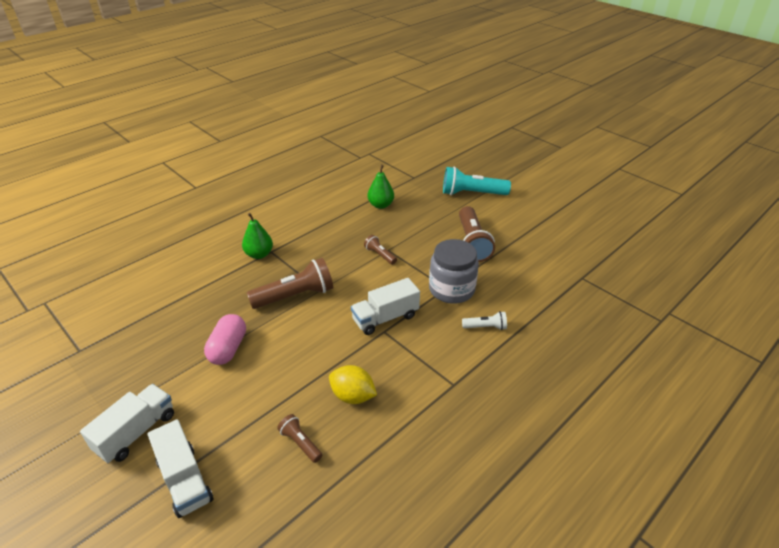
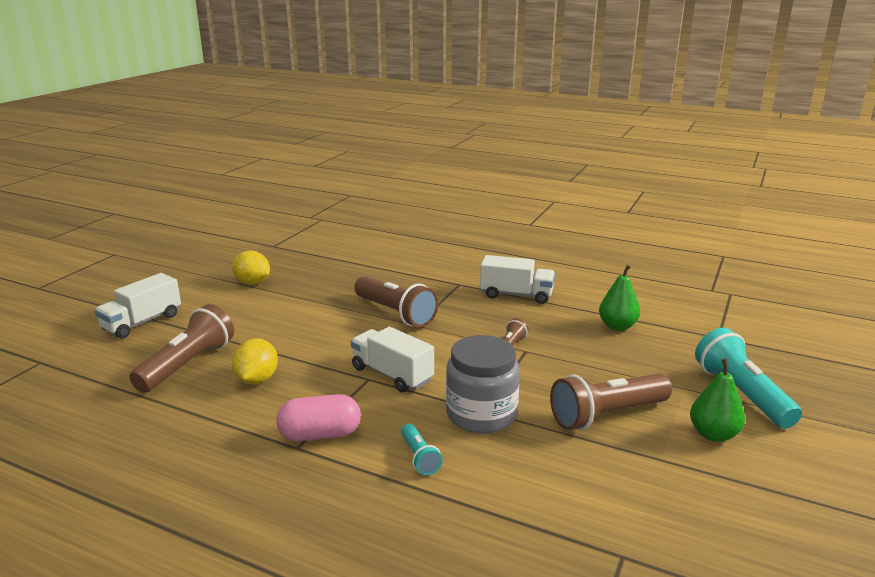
camera: 70 degrees right, 15 degrees down
(136, 432) = (190, 290): white truck -> white truck (516, 295)
(161, 378) = (253, 283): none -> yellow lemon
(228, 348) = (300, 300): pink capsule -> pink capsule (320, 434)
(259, 254) = (448, 279): green pear -> green pear (713, 434)
(300, 443) = (188, 364): brown flashlight -> brown flashlight, size x1.98
(485, 327) = (419, 457): white flashlight -> turquoise flashlight

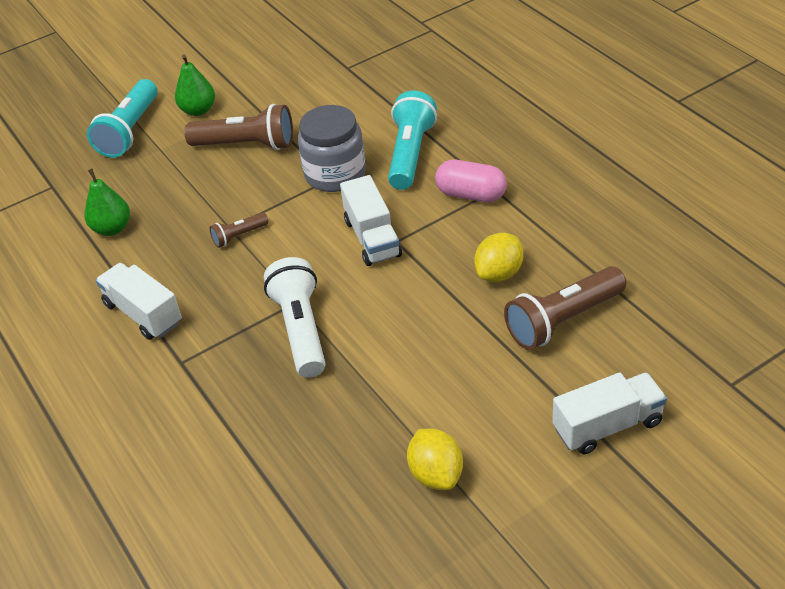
camera: 145 degrees left, 20 degrees up
(395, 313) = (301, 329): brown flashlight -> white flashlight
(419, 457) = (410, 154): turquoise flashlight -> turquoise flashlight, size x1.98

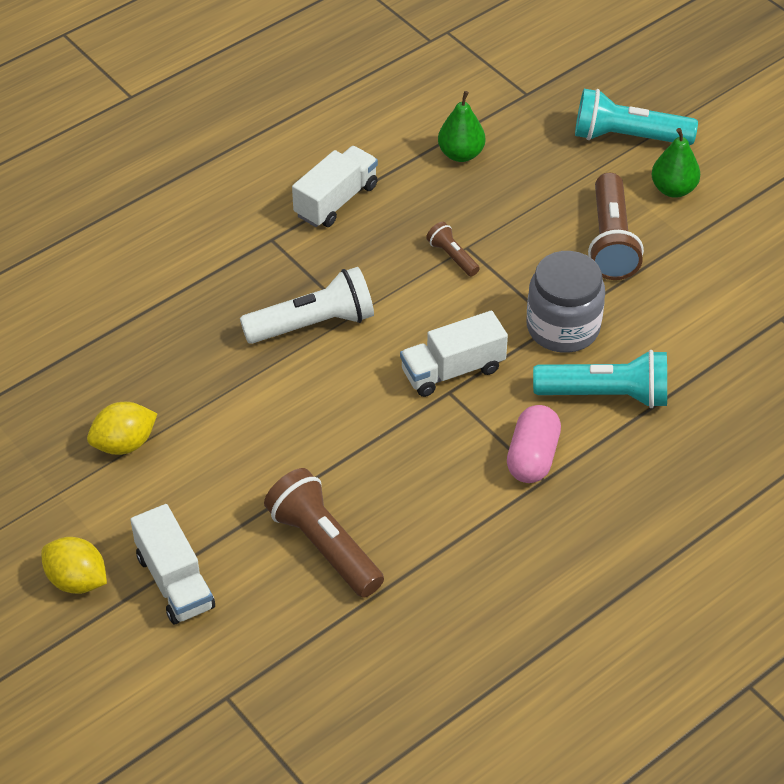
camera: 80 degrees right, 5 degrees up
(499, 273) = (397, 487): yellow lemon -> yellow lemon (77, 580)

